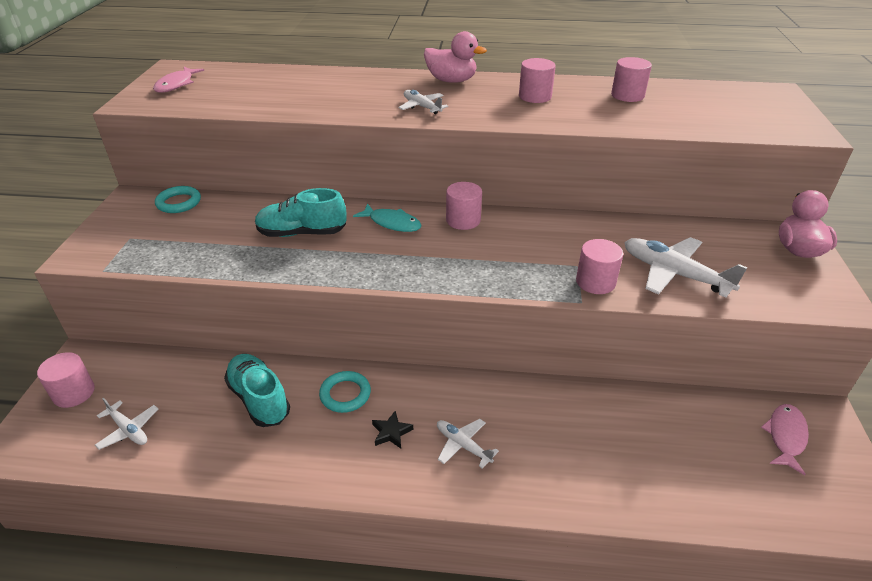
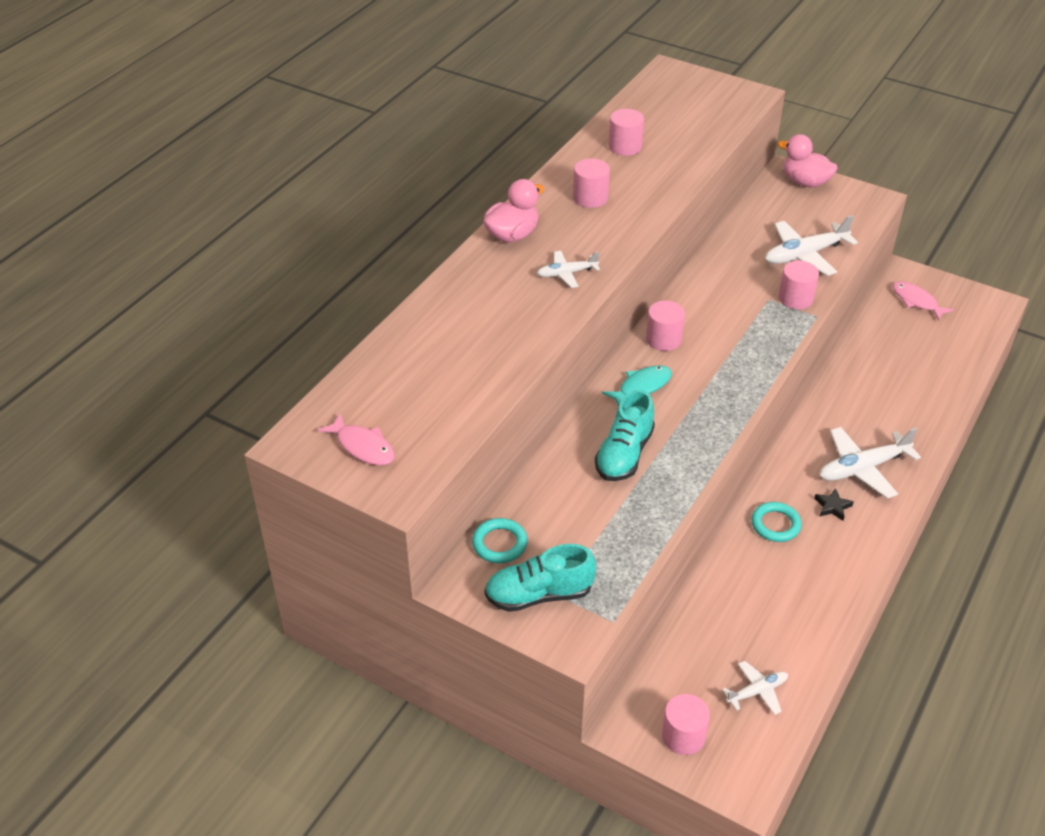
camera: 65 degrees left, 5 degrees up
(259, 399) = (756, 586): turquoise shoe -> turquoise shoe (539, 594)
(463, 445) = (862, 468): white plane -> white plane, size x1.77

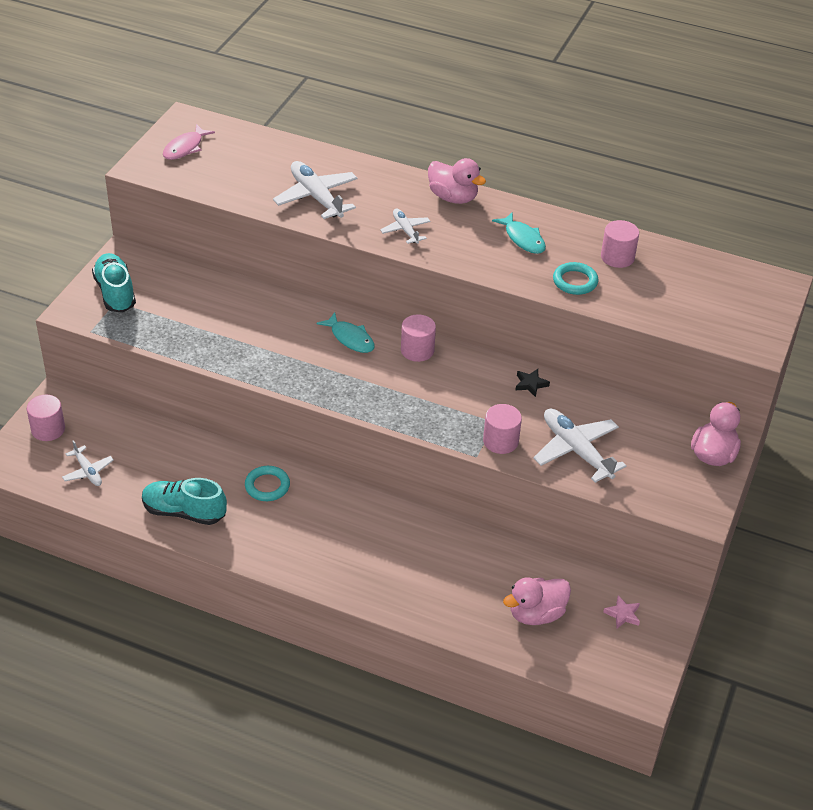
camera: 80 degrees right, 0 degrees up
(499, 543) = (164, 270): turquoise ring -> turquoise ring (575, 281)
(590, 198) = (523, 239): pink cylinder -> turquoise fish
(624, 454) = (265, 331): turquoise shoe -> turquoise shoe (184, 512)
(832, 507) = (293, 526): black star -> black star (530, 384)
(862, 468) = (347, 551): white plane -> white plane (316, 197)
(916, 301) = (622, 614): pink fish -> pink star
(924, 351) = (536, 614): none -> pink duck

